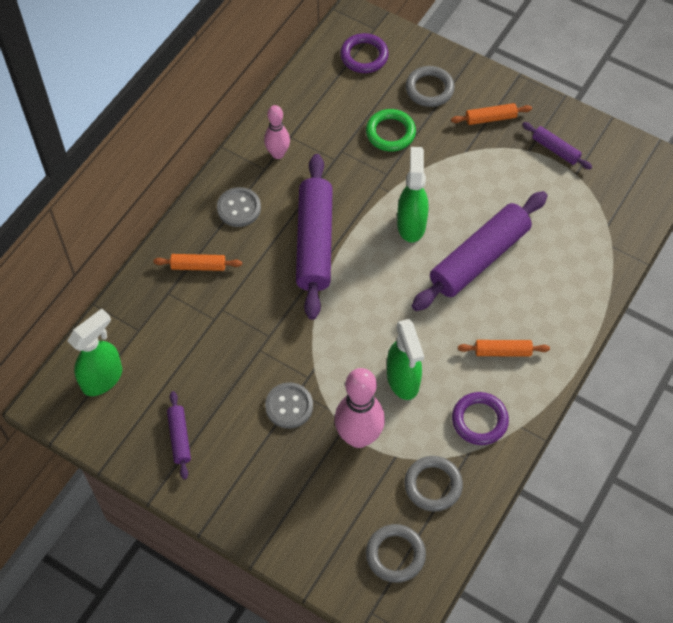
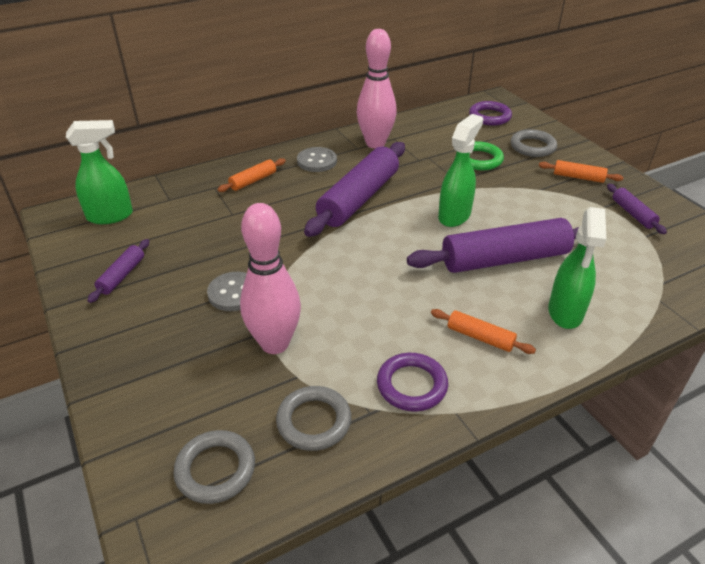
camera: 30 degrees right, 20 degrees down
(198, 266) = (253, 181): orange rolling pin -> orange rolling pin turned 75 degrees counterclockwise
(278, 154) = (375, 143): pink bowling pin -> pink bowling pin, size x1.69
(403, 380) = (357, 318): green spray bottle -> green spray bottle (565, 313)

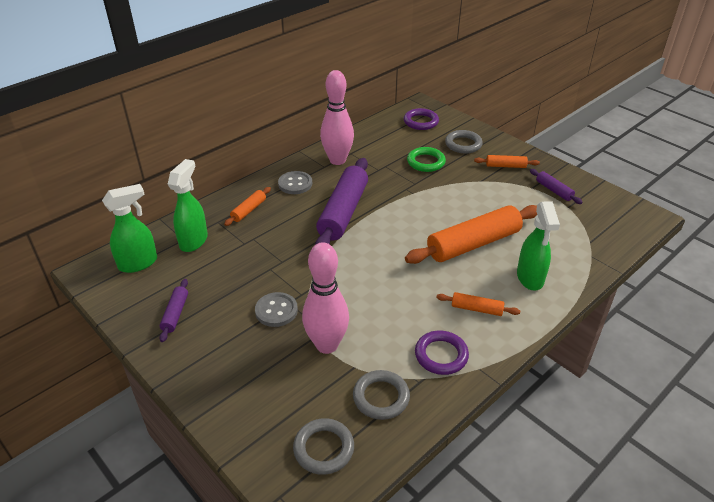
camera: 15 degrees left, 0 degrees up
(454, 215) = (424, 214): green spray bottle -> green spray bottle (194, 240)
(504, 259) = (473, 244): purple rolling pin -> orange rolling pin

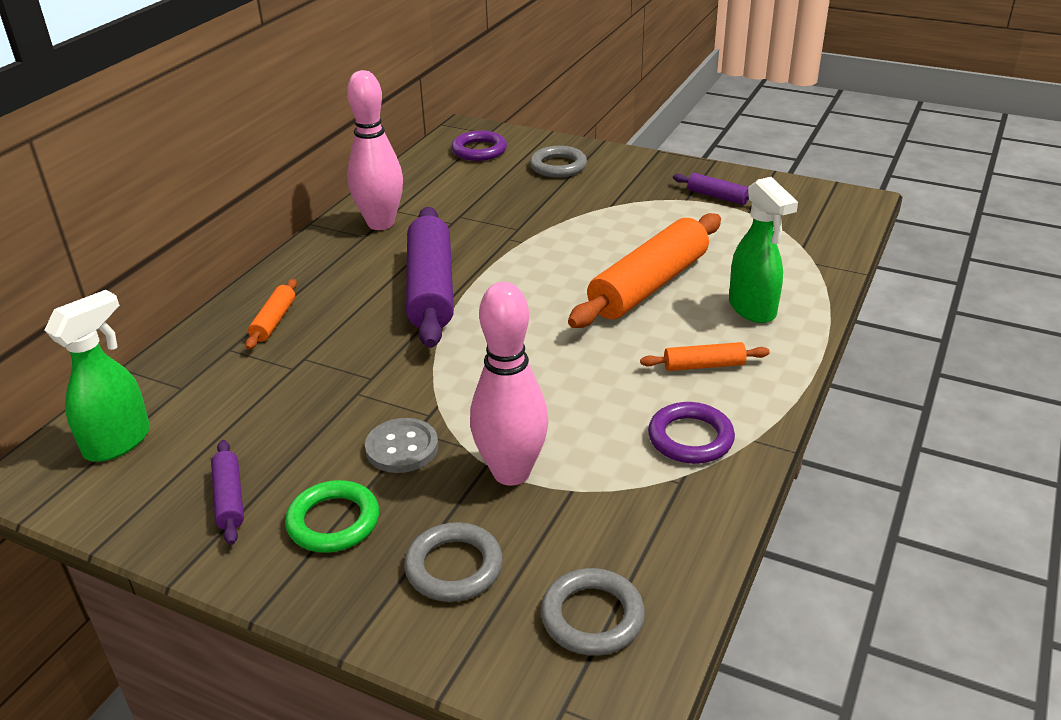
camera: 20 degrees left, 5 degrees down
(194, 240) = (202, 385): green spray bottle -> none
(295, 184) = (331, 269): grey button -> none
(381, 397) = (637, 519): grey ring -> grey ring (454, 567)
(426, 162) = (517, 199): green ring -> green ring (333, 521)
(505, 166) = (634, 180): orange rolling pin -> none

